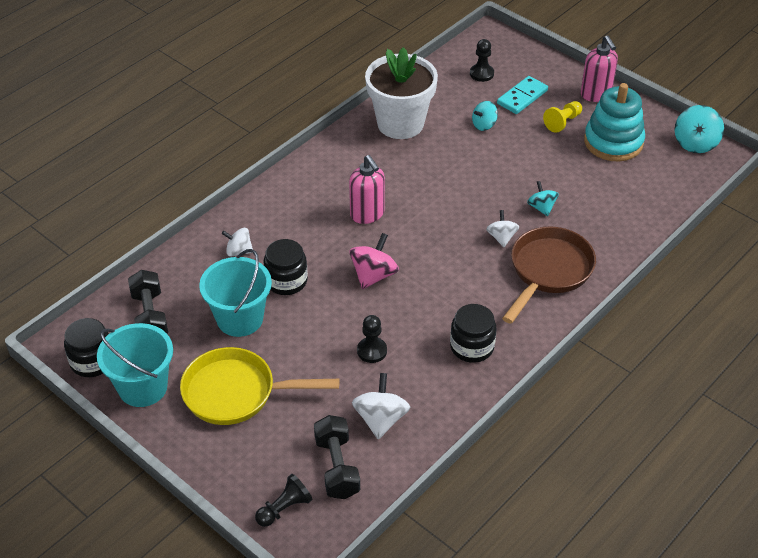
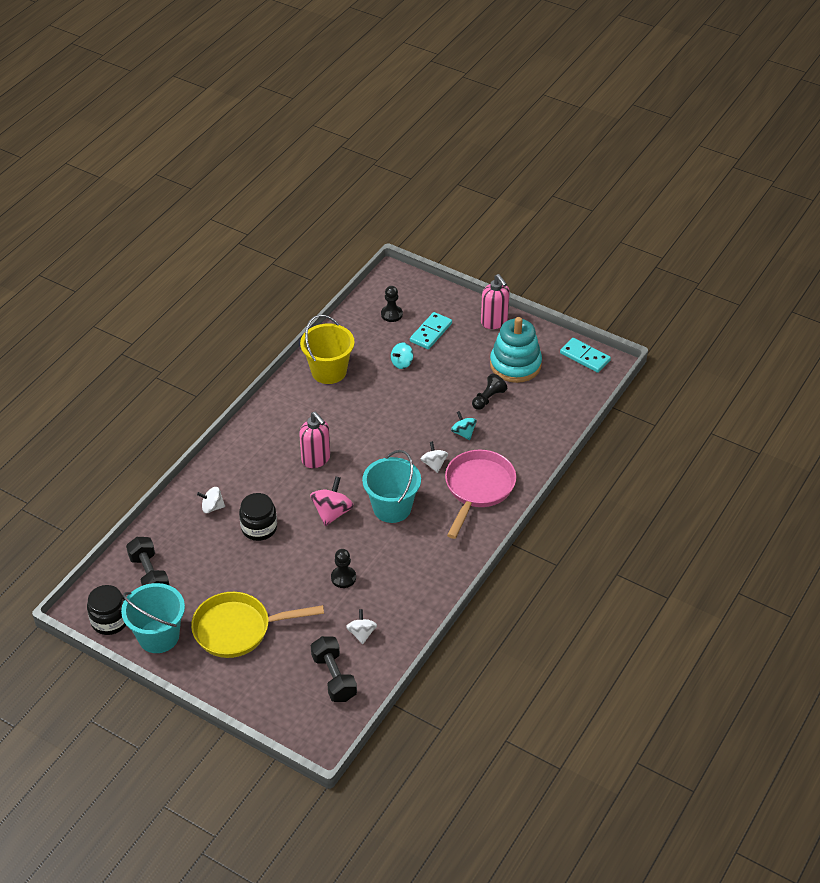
camera: 10 degrees left, 0 degrees up
(240, 319) = (227, 566): turquoise bucket -> turquoise bucket (392, 508)
(284, 508) = (298, 716): black pawn -> black pawn (488, 398)
(381, 419) = (362, 633): white spinning top -> white spinning top, size x0.65
(400, 123) = (329, 371): white flower pot -> yellow bucket
(472, 347) = (425, 562): black jar -> none
(548, 271) = (478, 489): brown pan -> pink pan
(562, 122) = (469, 352): yellow pawn -> none
(695, 143) = (585, 357): turquoise spinning top -> turquoise domino

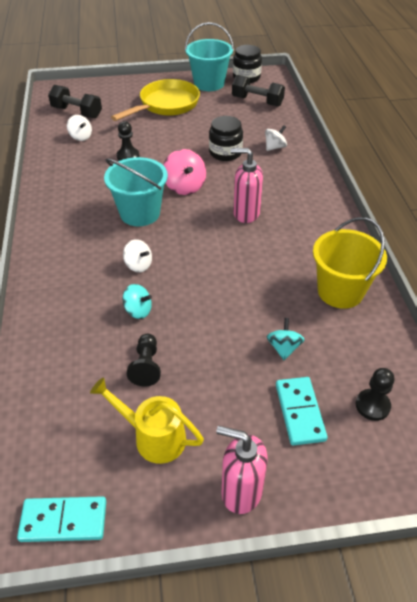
camera: 140 degrees right, 0 degrees up
(478, 489) = (76, 267): pink pan -> none
(515, 365) = (152, 436): turquoise stacking toy -> yellow watering can

